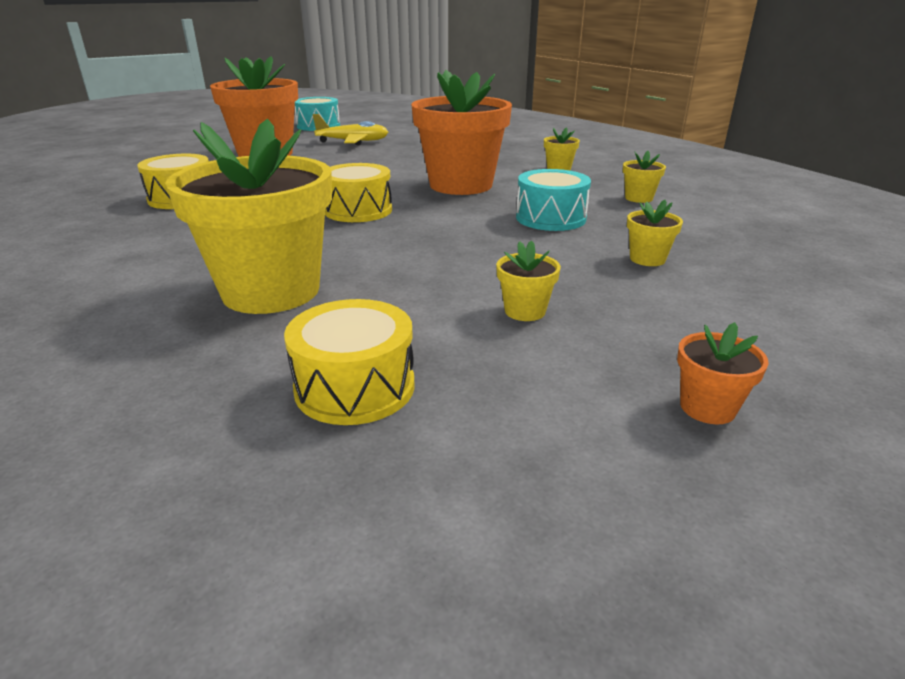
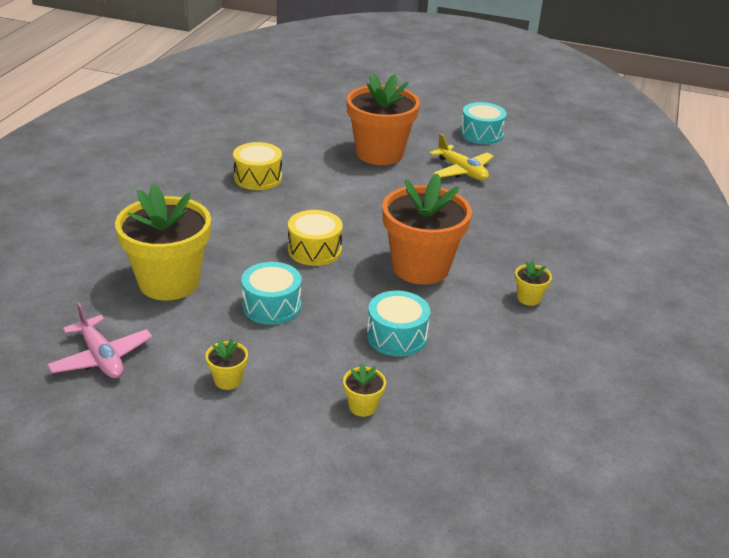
camera: 50 degrees right, 5 degrees up
(355, 387) = (101, 357): yellow drum -> pink plane
(418, 252) = (271, 306): none -> turquoise drum
(638, 198) = (500, 365): yellow flower pot -> none
(707, 407) = (173, 480): orange flower pot -> none

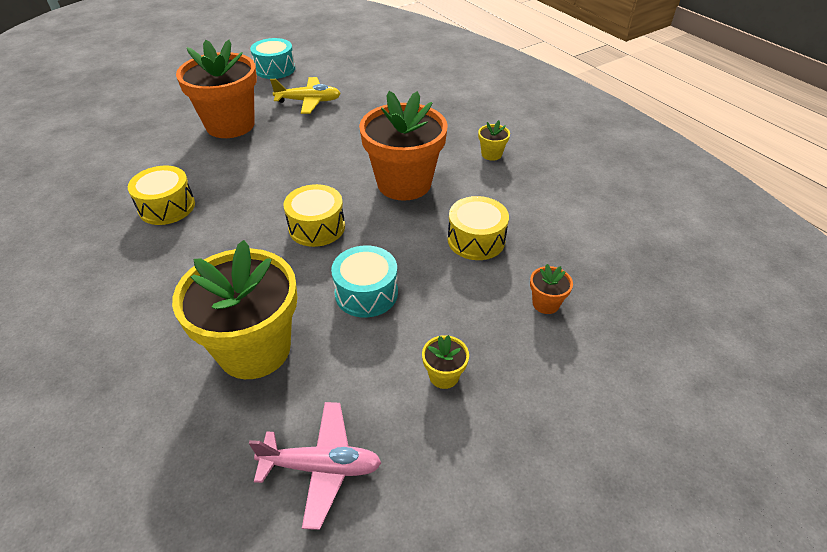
camera: 50 degrees left, 10 degrees up
(362, 406) = (545, 303): yellow flower pot -> orange flower pot
(396, 336) = (476, 240): turquoise drum -> yellow drum

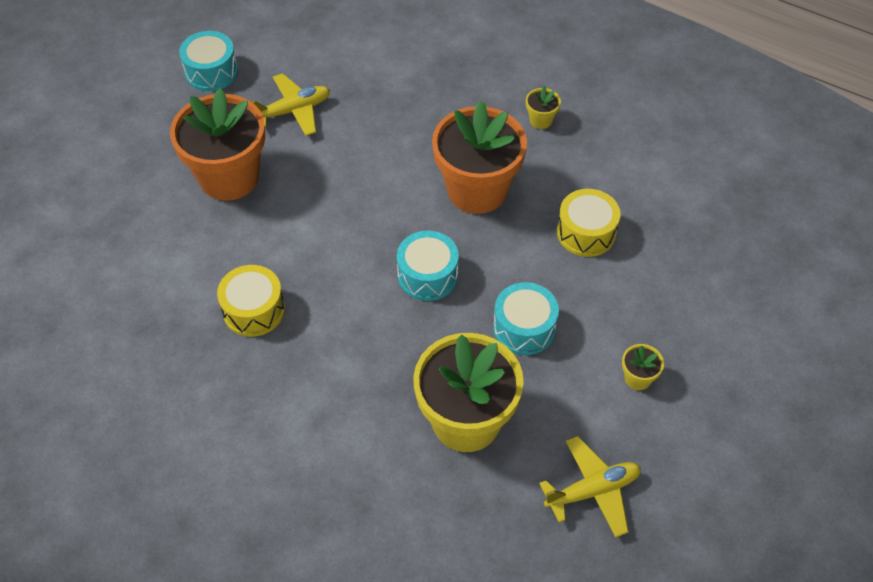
camera: 25 degrees left, 10 degrees up
(317, 227) = (427, 275): yellow drum -> turquoise drum
(321, 467) = (592, 491): pink plane -> yellow plane
(545, 303) = (681, 277): orange flower pot -> none

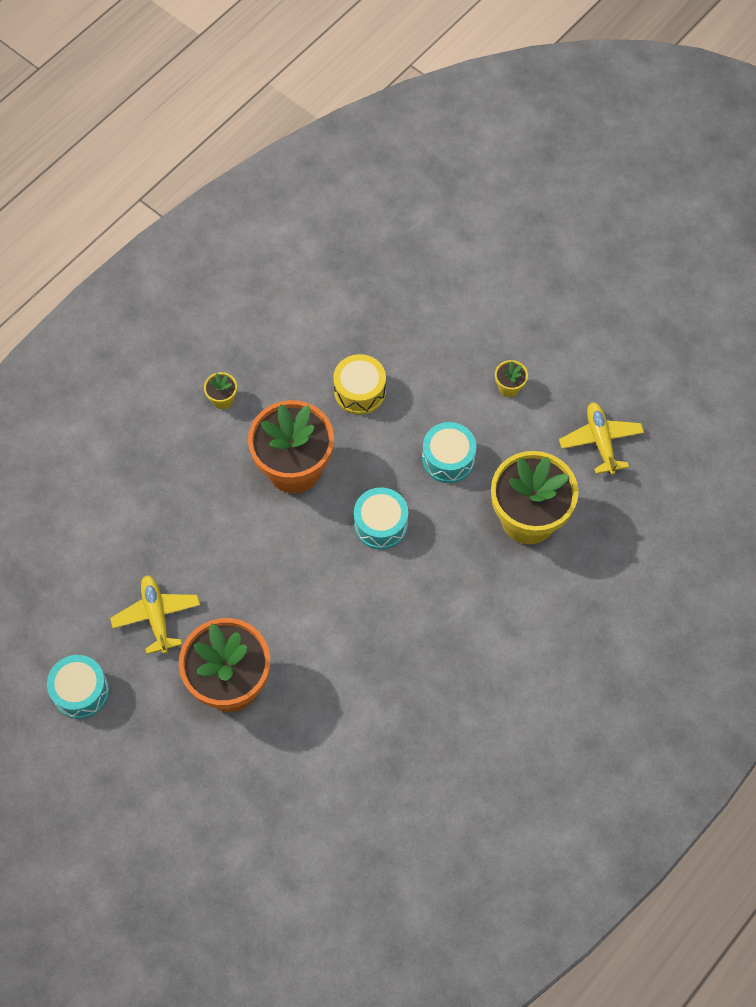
camera: 80 degrees left, 10 degrees up
(254, 310) = (391, 673): yellow drum -> none

